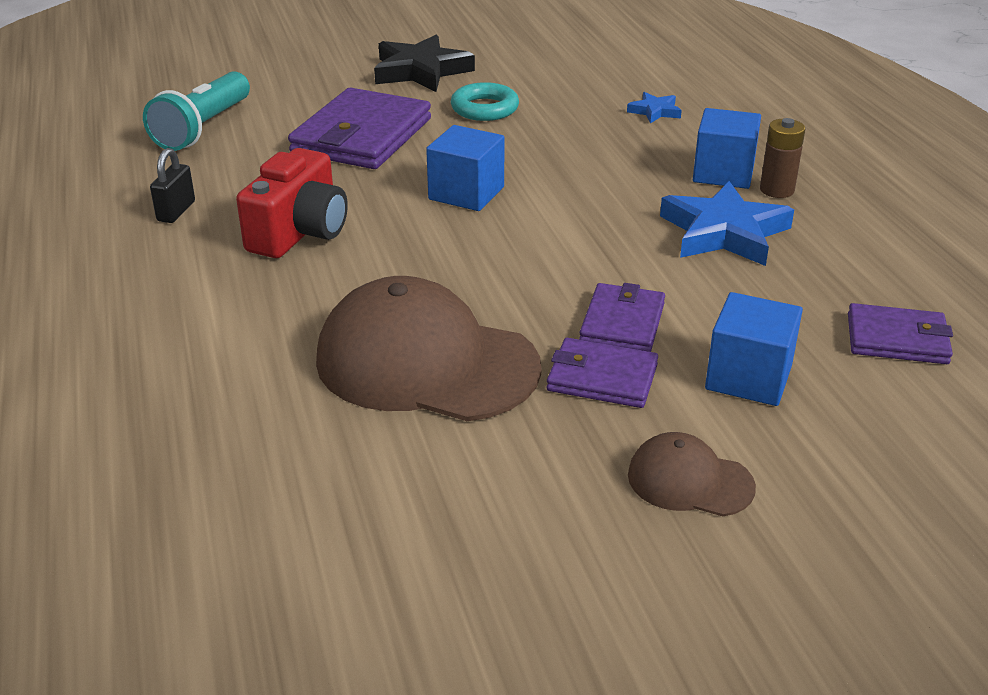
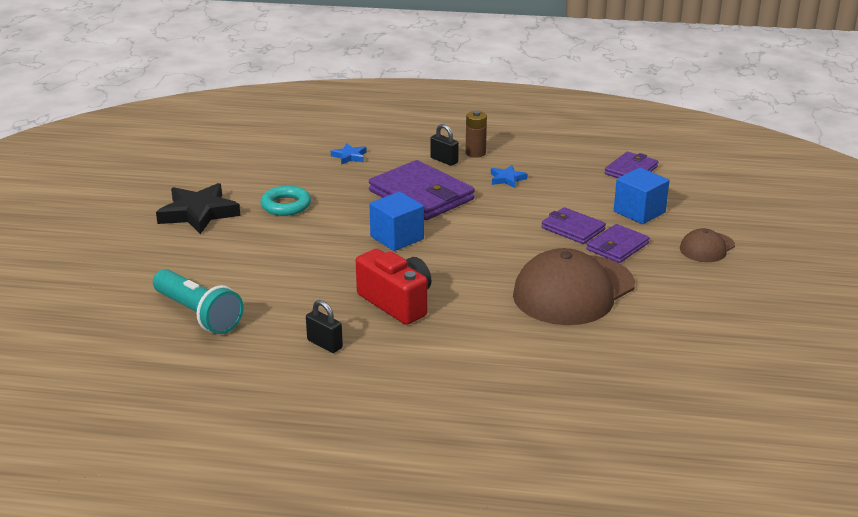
camera: 65 degrees left, 5 degrees down
(361, 136) = (280, 255): purple wallet -> purple wallet (421, 195)
(723, 173) = (444, 160): blue cube -> black padlock
(724, 232) = (507, 179): blue star -> blue star, size x0.49

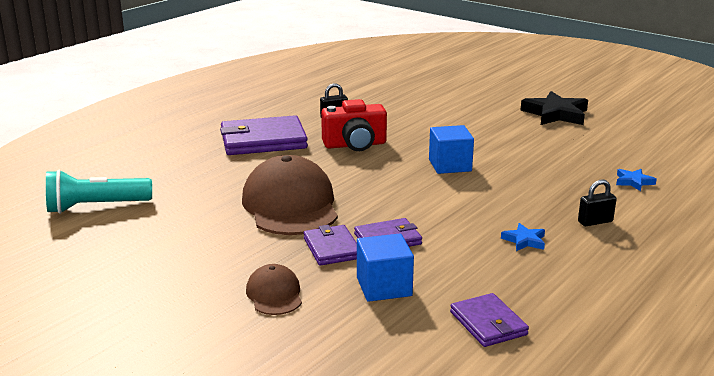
camera: 120 degrees right, 5 degrees down
(199, 314) = (410, 96): turquoise flashlight -> turquoise flashlight (96, 207)
(286, 205) = (545, 141): turquoise ring -> none
(421, 195) = (521, 192): purple wallet -> purple wallet (263, 140)
(475, 153) = (604, 243): brown battery -> none

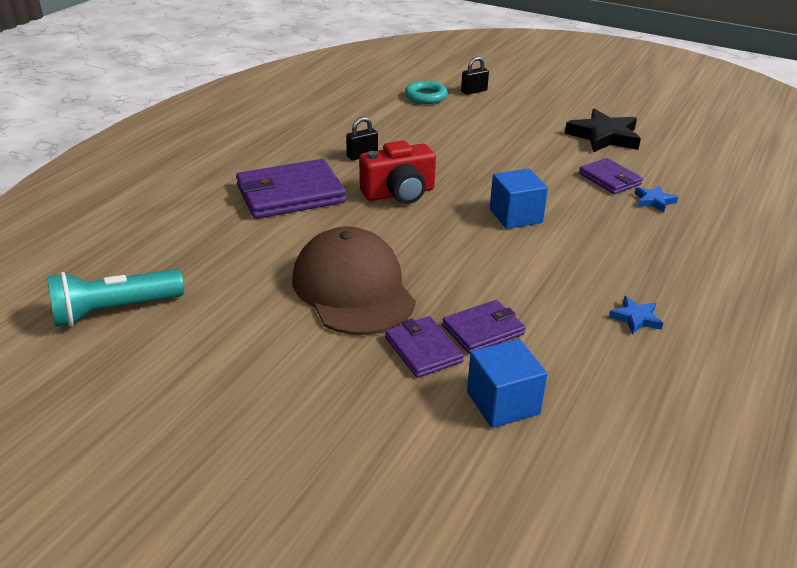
camera: 10 degrees left, 10 degrees up
(274, 294) = (377, 428): brown cap -> none
(406, 79) = (426, 97): none -> turquoise ring
(488, 323) = (640, 446): purple wallet -> purple wallet (609, 179)
(595, 222) = (701, 284): black padlock -> black padlock (474, 91)
(633, 182) = (720, 225): blue star -> blue star (654, 201)

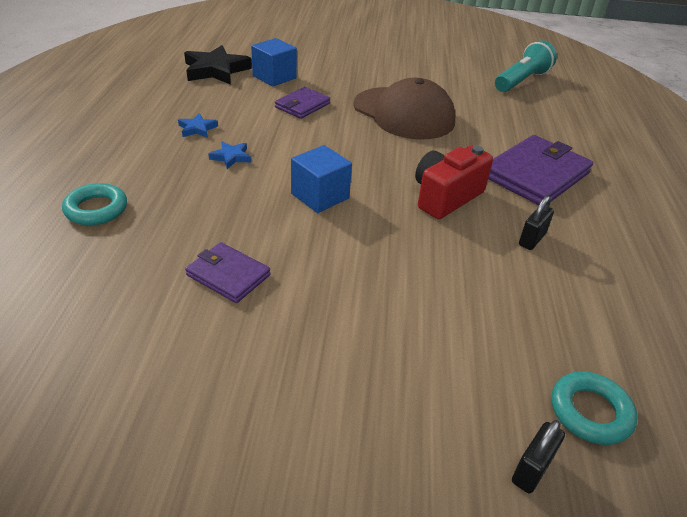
camera: 155 degrees right, 5 degrees up
(423, 350) = (332, 91): purple wallet -> none
(604, 136) = (245, 378): black star -> black star (216, 70)
(654, 201) = (172, 250): blue star -> blue star (231, 157)
(729, 244) = (96, 209): none -> turquoise ring

